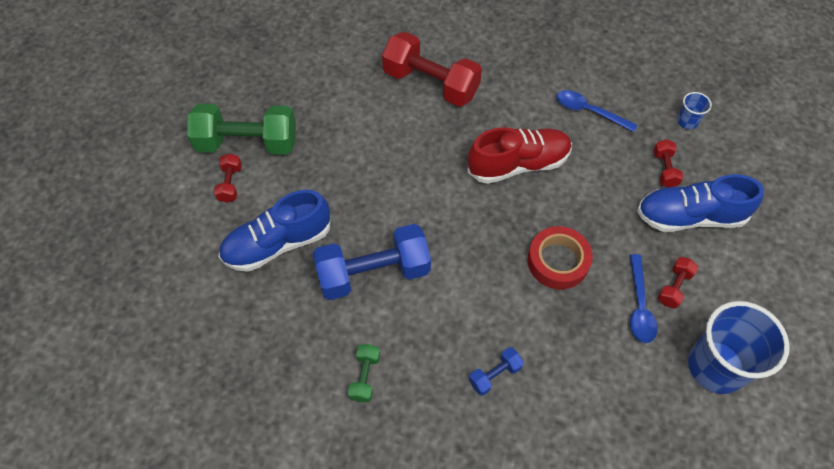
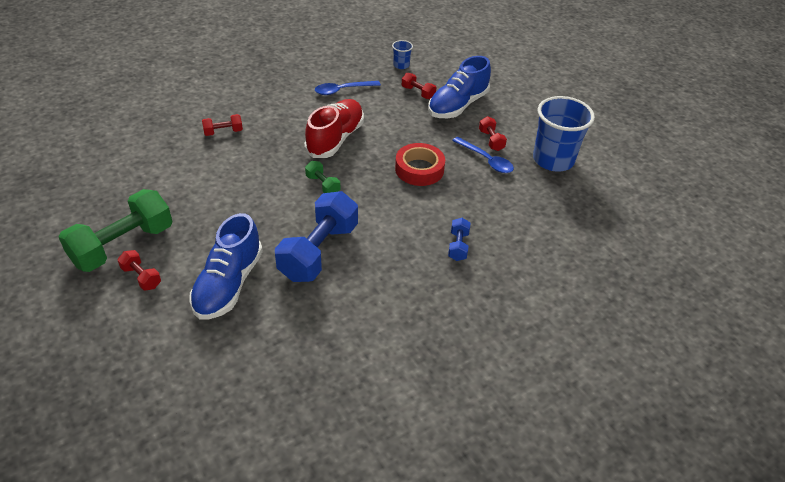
camera: 50 degrees left, 15 degrees down
(365, 377) = (387, 307): green dumbbell -> green dumbbell (323, 185)
(431, 83) = (223, 132): red dumbbell -> red dumbbell, size x0.46

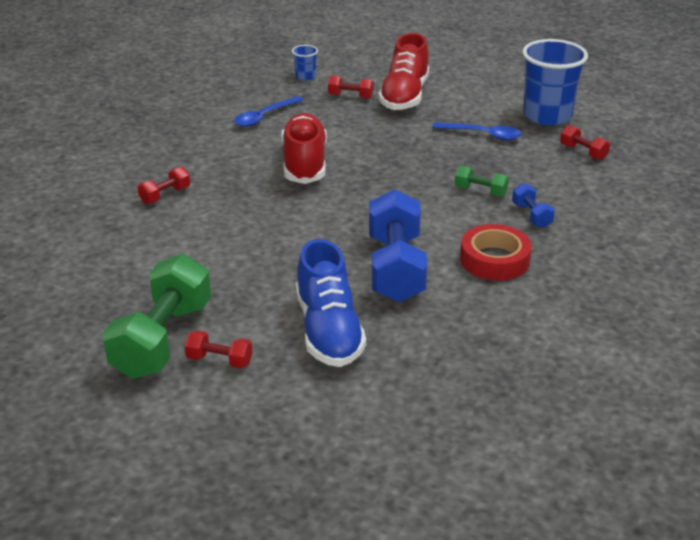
camera: 25 degrees left, 10 degrees down
(323, 185) = (336, 209): green dumbbell -> green dumbbell (480, 191)
(419, 169) = (424, 163): red tape -> red tape (494, 260)
(457, 105) = (404, 96): blue shoe -> red shoe
(491, 140) = (470, 117): red dumbbell -> red dumbbell (583, 152)

